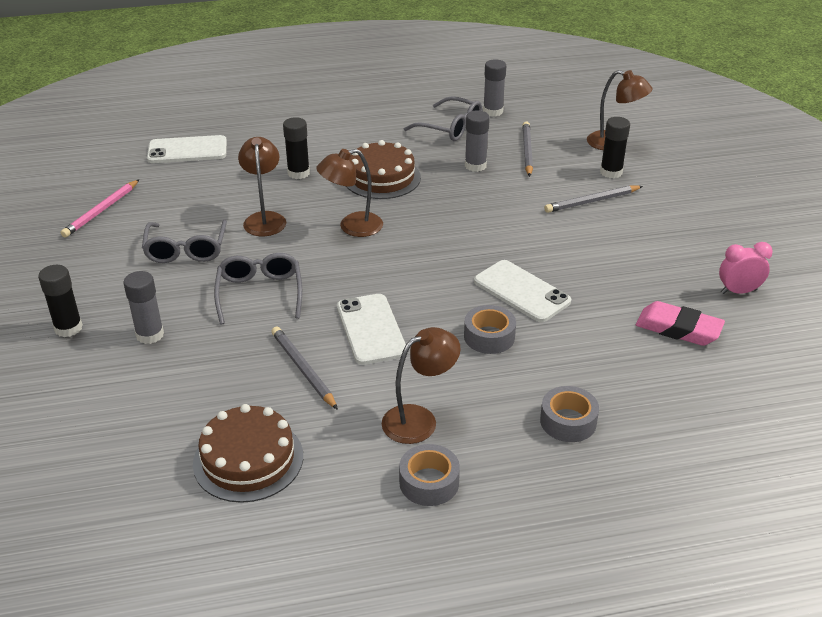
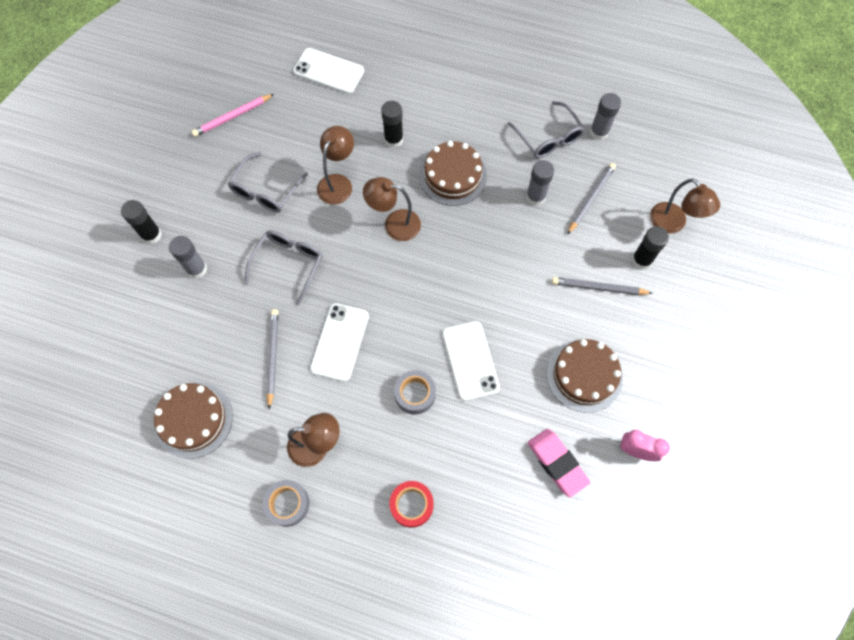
camera: 30 degrees right, 30 degrees up
(568, 421) = (411, 505): grey tape -> red tape
(639, 260) = (584, 375): none -> brown cake

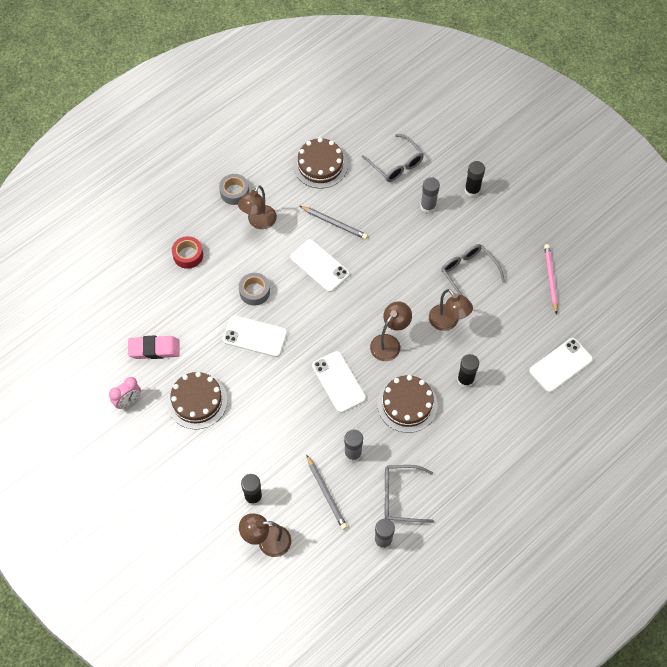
camera: 120 degrees right, 5 degrees down
(288, 264) = (398, 261): grey glasses -> grey glasses (396, 164)
(469, 248) = (338, 382): none -> white phone
(598, 288) = (252, 451): grey pencil -> none

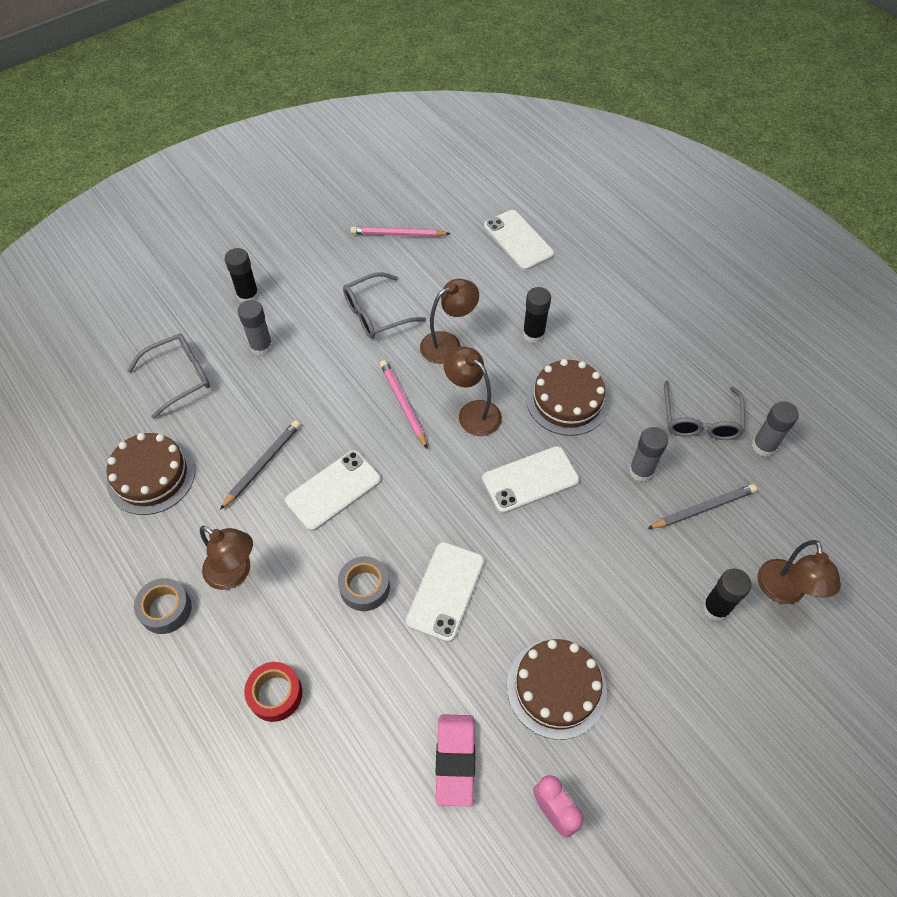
camera: 85 degrees left, 5 degrees down
(391, 299) = (403, 404): none -> pink pencil

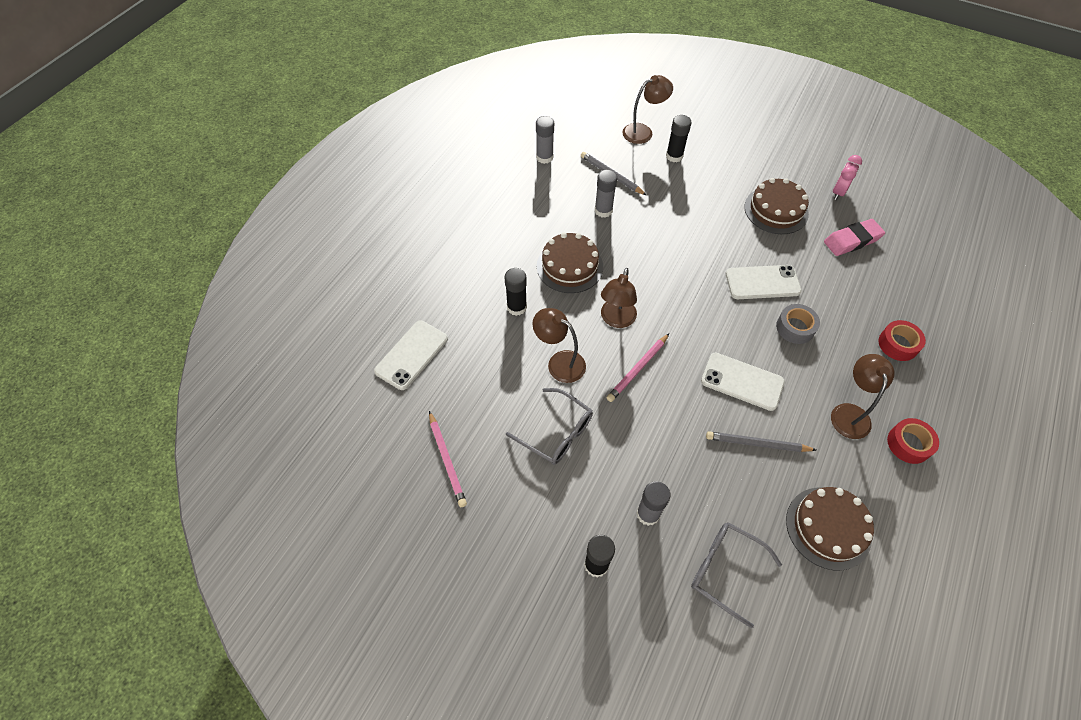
camera: 115 degrees left, 0 degrees up
(166, 609) = (908, 444): grey tape -> red tape
(530, 480) = (650, 266): white phone -> none
(700, 420) = (542, 191): grey glasses -> none

